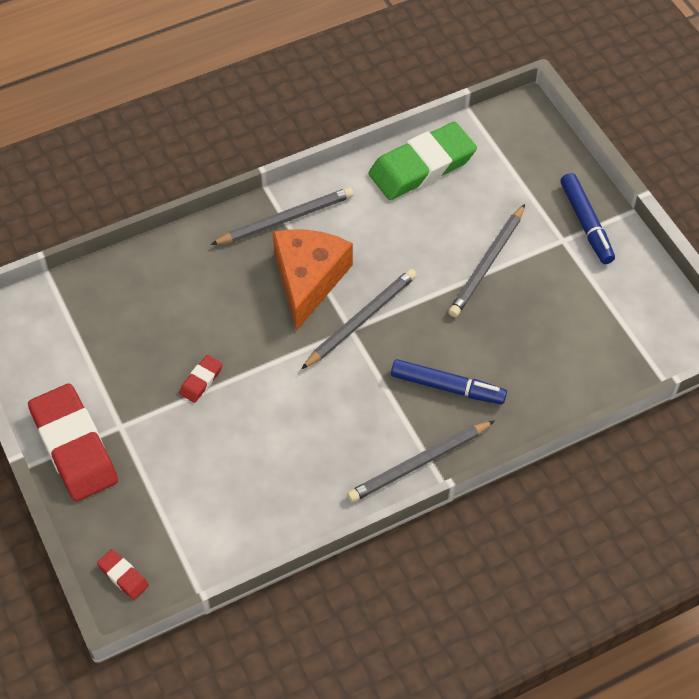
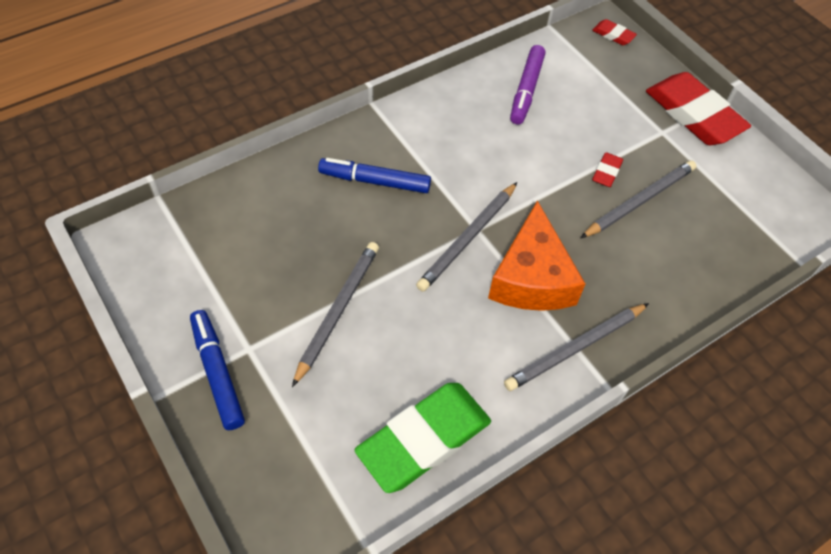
camera: 170 degrees right, 0 degrees up
(260, 494) = (526, 90): none -> purple marker
(419, 463) = (395, 118): grey pencil -> grey pencil (639, 201)

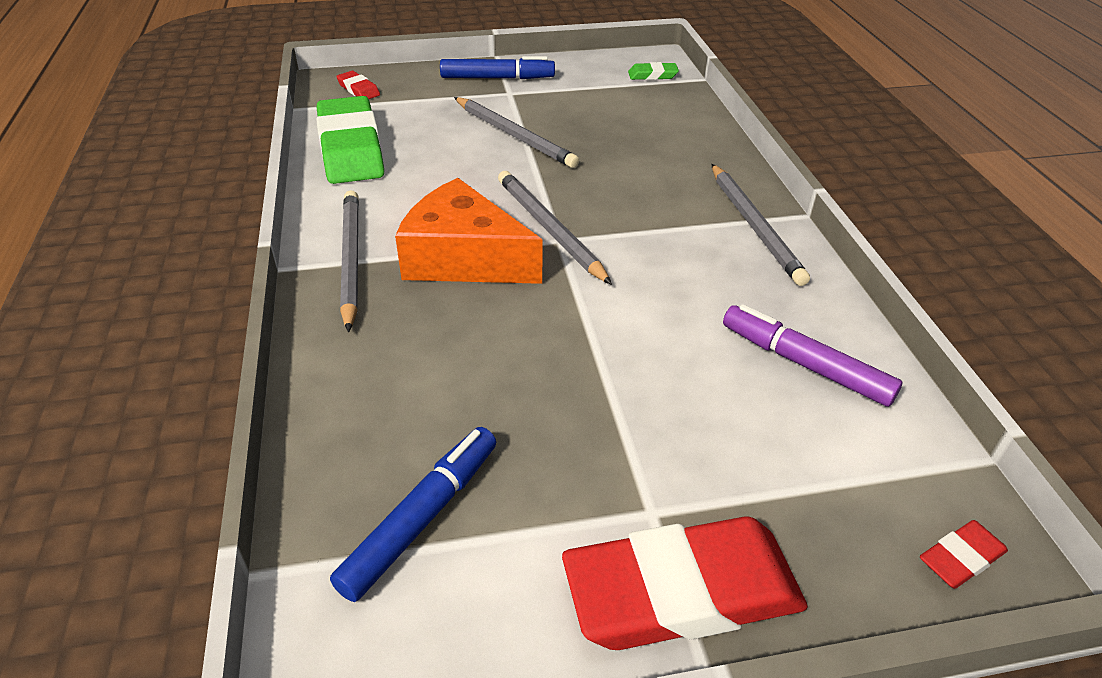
camera: 115 degrees right, 15 degrees down
(164, 237) = (652, 75): none -> green eraser
(374, 181) = (669, 188): blue marker -> blue marker (421, 518)
(606, 172) = (592, 392): red eraser -> red eraser (358, 89)
(639, 201) = (517, 406): grey pencil -> grey pencil (755, 226)

